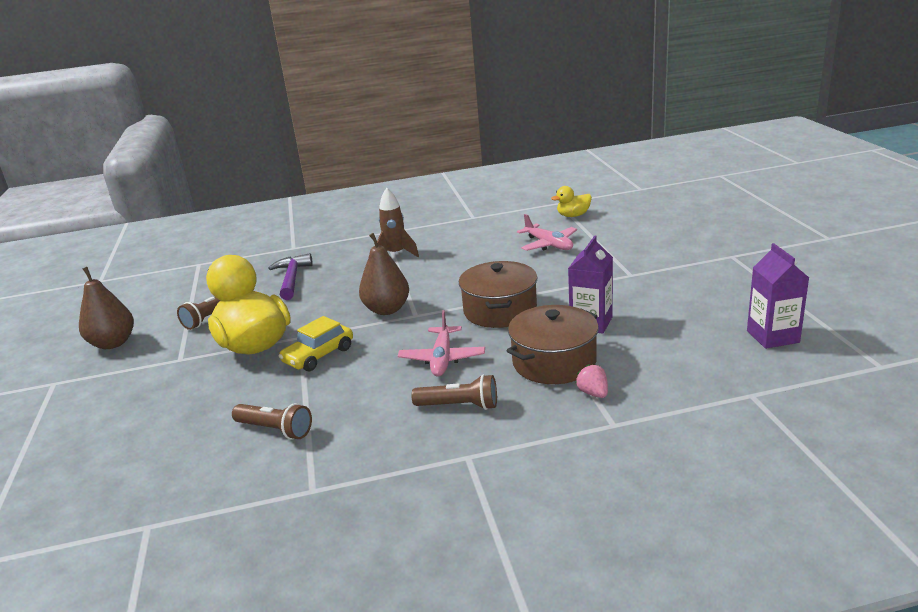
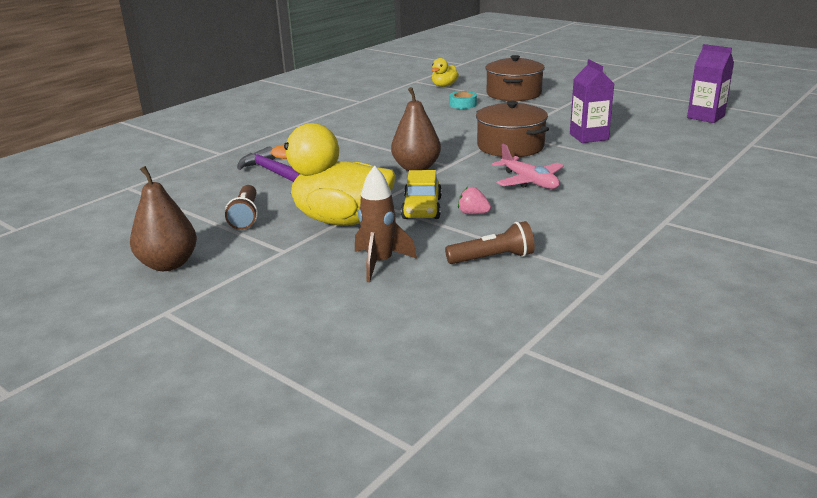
camera: 40 degrees left, 0 degrees up
(396, 254) = (342, 135): brown rocket -> brown rocket (380, 263)
(459, 406) = (600, 200): brown flashlight -> none
(549, 244) = (463, 104): pink plane -> turquoise tape
(554, 362) = (610, 161): brown pot -> brown pot (514, 93)
(593, 393) = (668, 168): pink strawberry -> pink strawberry (473, 213)

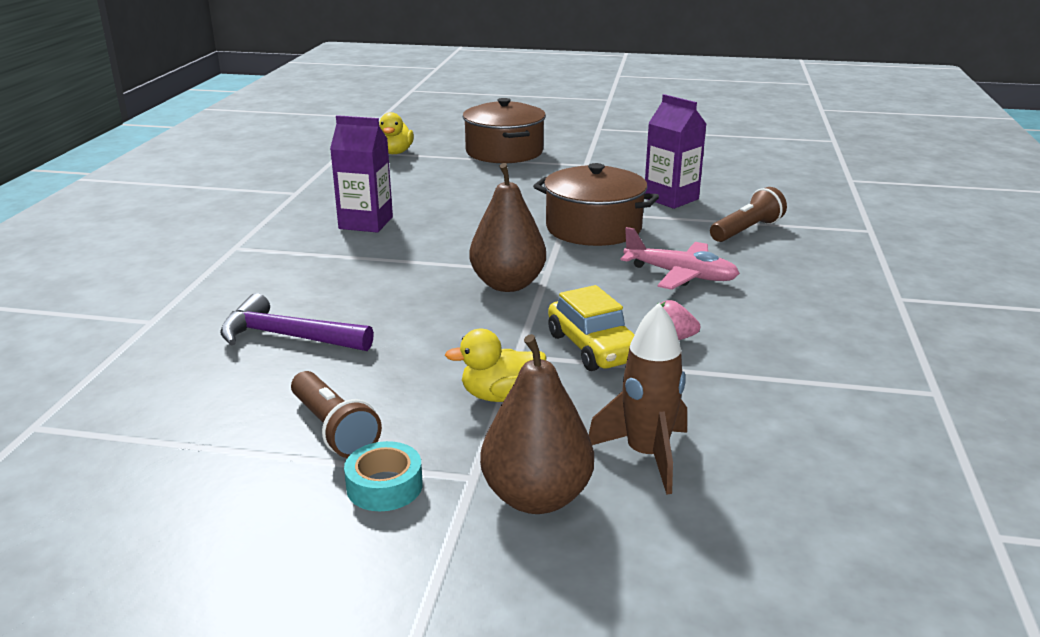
camera: 30 degrees left, 0 degrees up
(168, 264) = (295, 566): brown pear -> brown pear (536, 497)
(341, 220) = (501, 396): yellow duck -> yellow duck, size x0.47
(463, 104) = (455, 177): turquoise tape -> turquoise tape (384, 486)
(493, 258) = (782, 403): brown flashlight -> brown flashlight (747, 230)
(705, 117) = (763, 153): purple carton -> purple carton (366, 223)

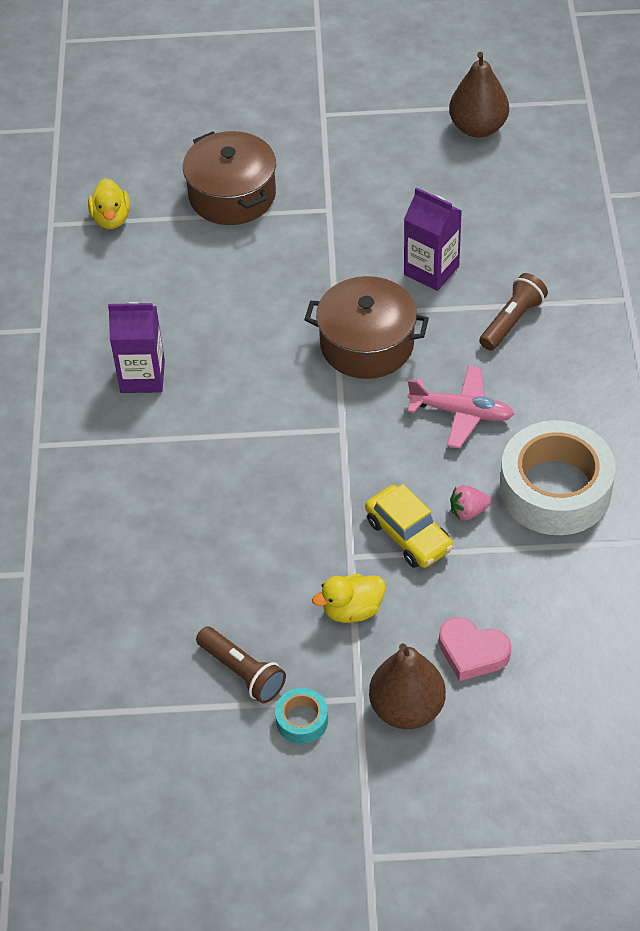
camera: 10 degrees left, 25 degrees up
(287, 337) = (154, 571): purple hammer -> none
(508, 284) = (313, 458): brown pear -> brown pear (478, 128)
(646, 455) = (472, 652): brown rocket -> pink heart
(781, 336) = (555, 489): none -> white tape

